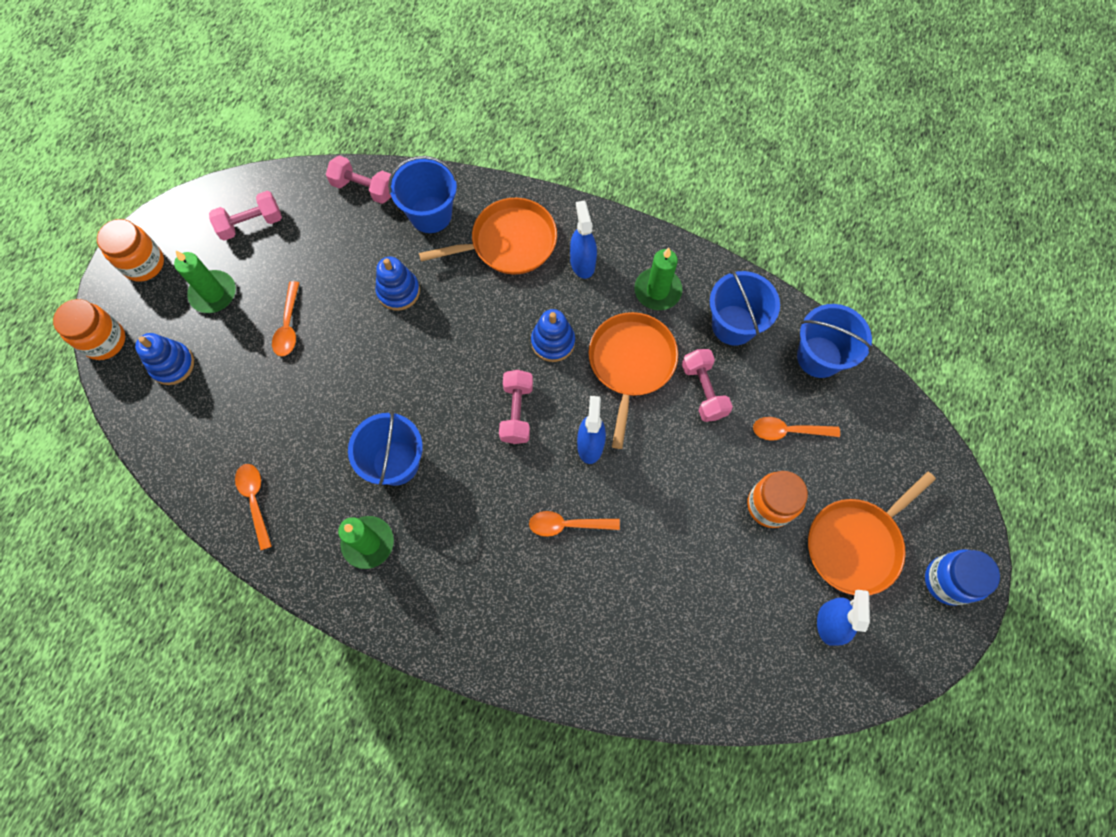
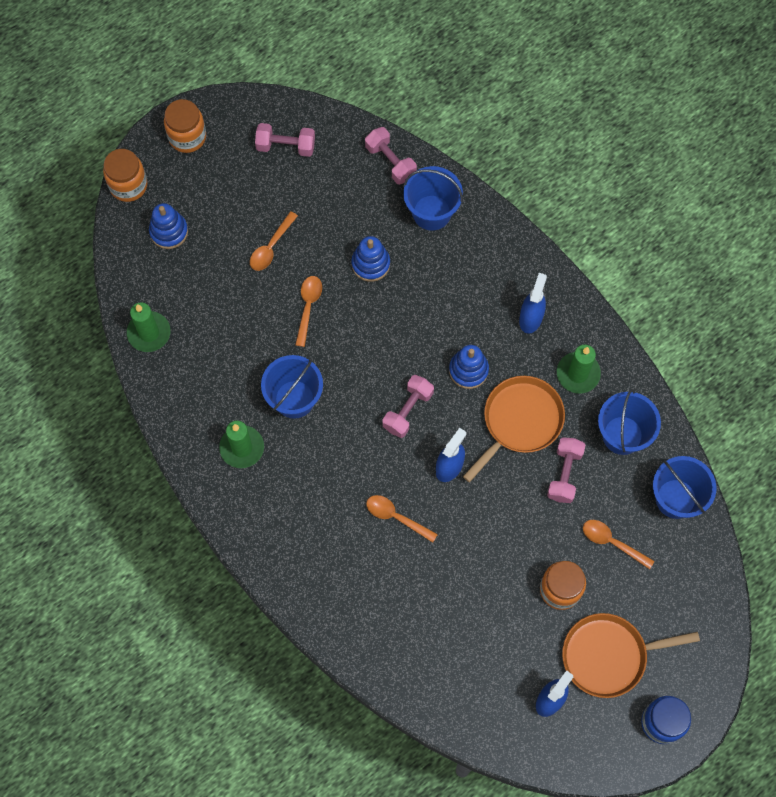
camera: 30 degrees right, 0 degrees up
(213, 293) = (227, 190): green candle -> green candle (149, 333)
(255, 501) = (177, 371): orange spoon -> orange spoon (308, 307)
(509, 242) = (481, 269): orange pan -> none

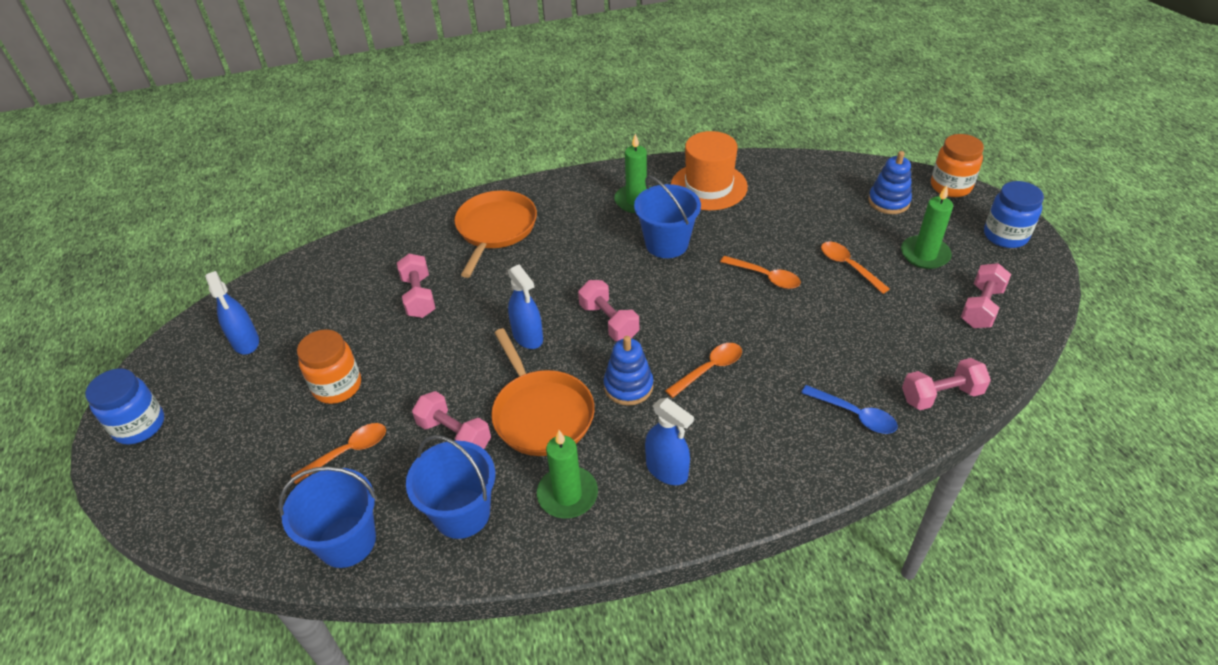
camera: 115 degrees right, 25 degrees down
(149, 333) = (780, 170): green candle -> green candle (924, 254)
(187, 137) = (1005, 235): orange jar -> blue jar
(197, 390) = (709, 186): none -> orange hat
(370, 264) = (800, 339): blue stacking toy -> none
(396, 517) = (503, 283): orange spoon -> orange spoon (709, 369)
(431, 212) = (854, 415): blue bucket -> blue spoon
(441, 581) = (419, 296): none -> pink dumbbell
(608, 656) = (240, 403): orange pan -> orange pan (495, 229)

